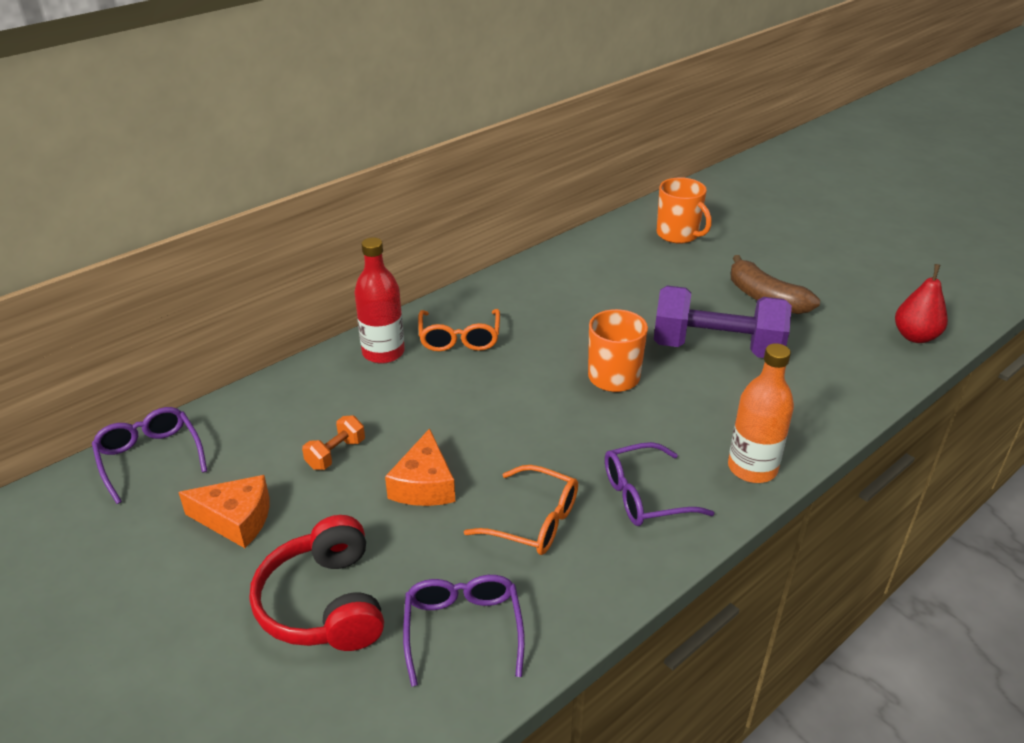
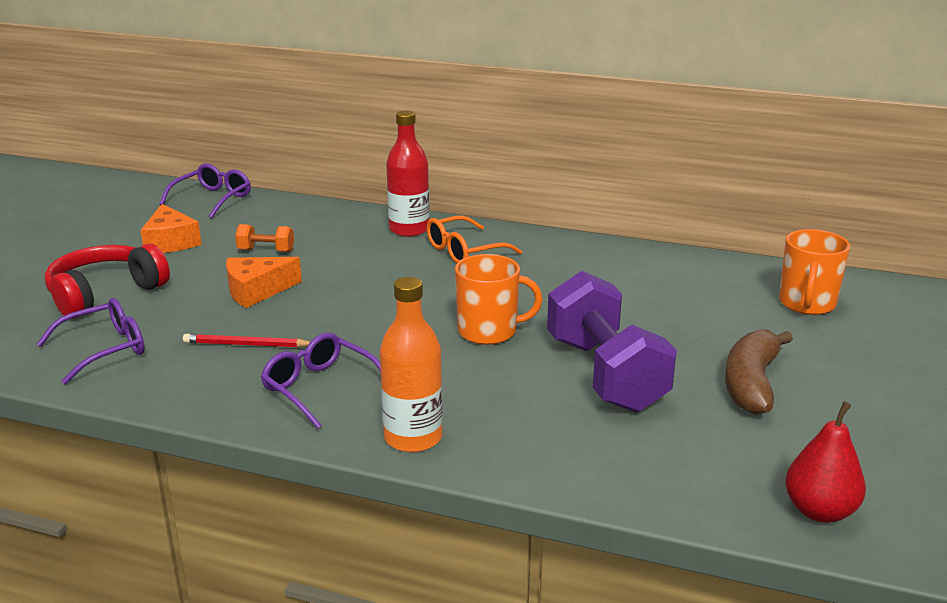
camera: 60 degrees right, 10 degrees down
(533, 521) = (246, 345): orange glasses -> red pencil

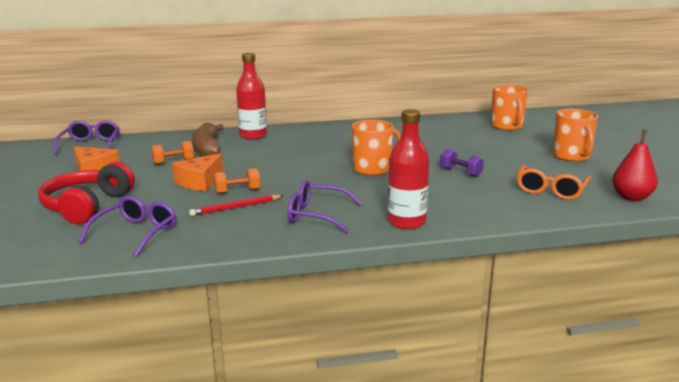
camera: 30 degrees left, 5 degrees down
(278, 319) = (237, 191): none -> orange dumbbell
(413, 438) = (406, 222): orange bottle -> red bottle
(465, 251) = (303, 139): orange glasses -> orange glasses (551, 190)
(605, 374) = (460, 172): purple dumbbell -> purple dumbbell, size x0.43
(751, 384) = (531, 160): brown banana -> brown banana (207, 149)
(834, 396) = (571, 156): none -> orange mug

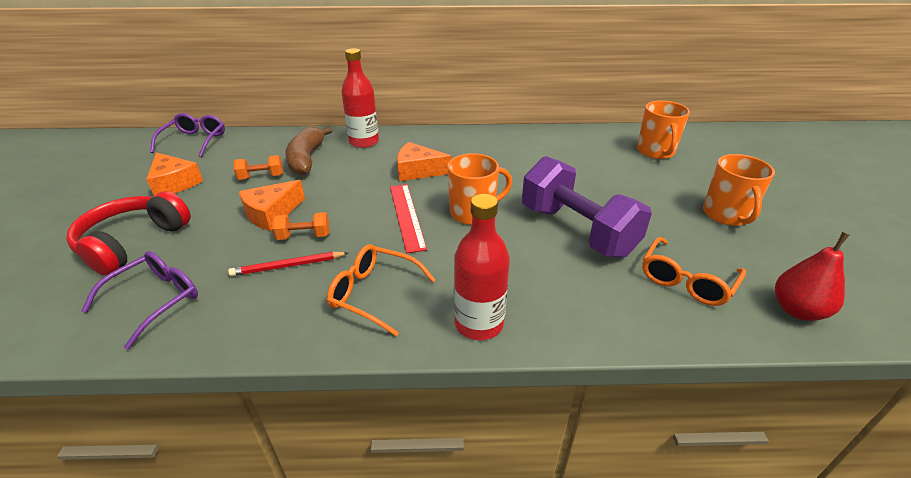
camera: 10 degrees right, 15 degrees up
(312, 149) = (418, 171): none -> orange cheese
(318, 174) = (407, 216): none -> red ruler
(318, 215) = (375, 294): purple glasses -> orange glasses
(460, 172) = (577, 230): purple dumbbell -> purple dumbbell, size x2.35

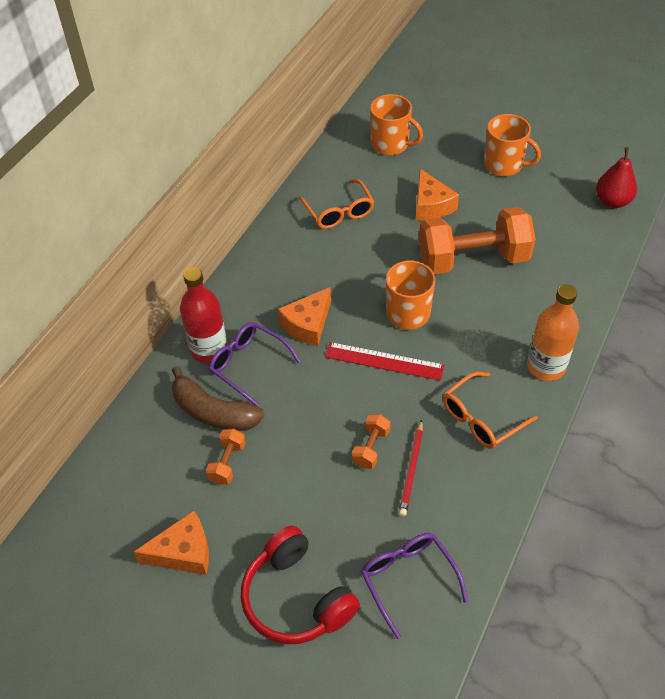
camera: 60 degrees left, 15 degrees up
(194, 141) = (73, 522): purple glasses -> purple glasses (249, 365)
(271, 214) = (313, 467): orange cheese -> orange cheese (431, 205)
(479, 323) = (546, 366): red bottle -> orange bottle
(577, 230) = (473, 259): purple dumbbell -> orange dumbbell
(686, 280) = (560, 233): orange glasses -> orange glasses (338, 211)

